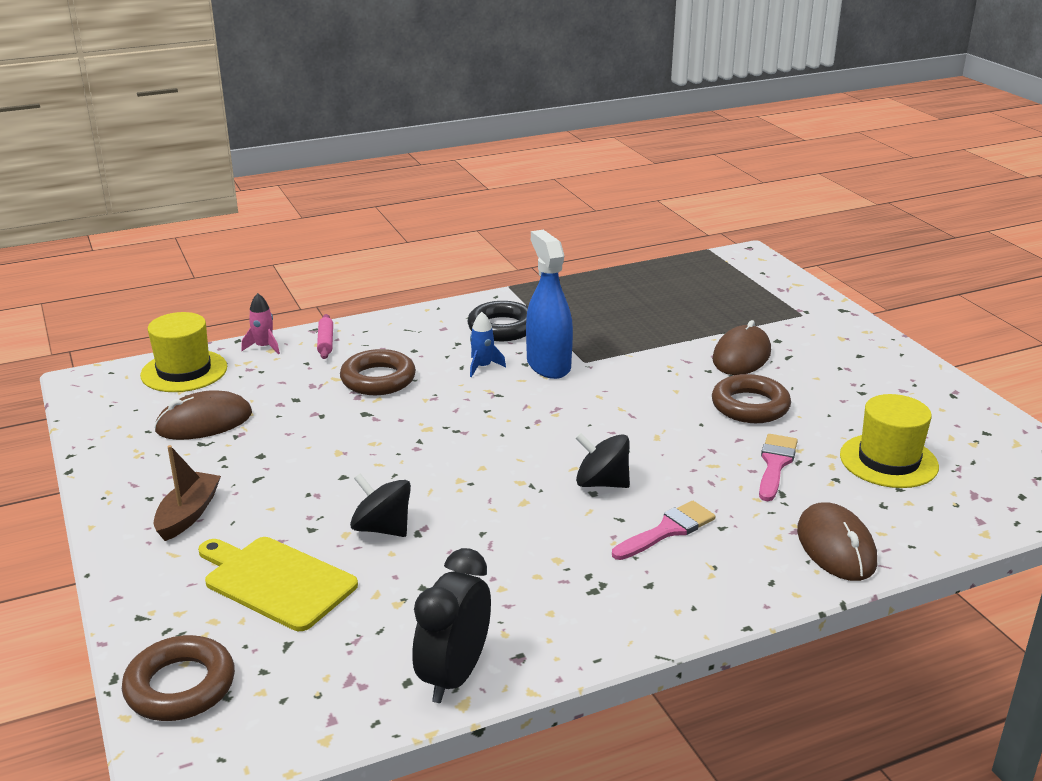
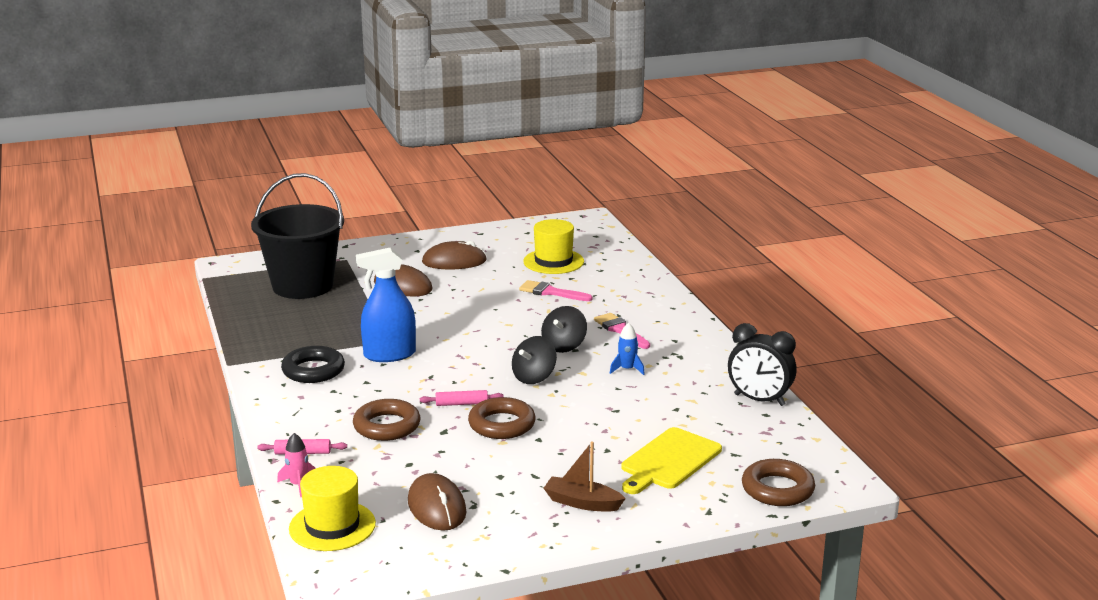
camera: 85 degrees left, 5 degrees down
(382, 528) = (609, 423): black spinning top -> black spinning top (534, 377)
(431, 419) = (461, 404): none -> pink rolling pin
(483, 367) = (382, 381): blue rocket -> blue rocket (627, 369)
(712, 299) = (303, 286): none -> black bucket
(750, 406) = (476, 291): brown ring -> brown ring (502, 424)
(836, 547) = (640, 287): brown mouse -> brown mouse (454, 261)

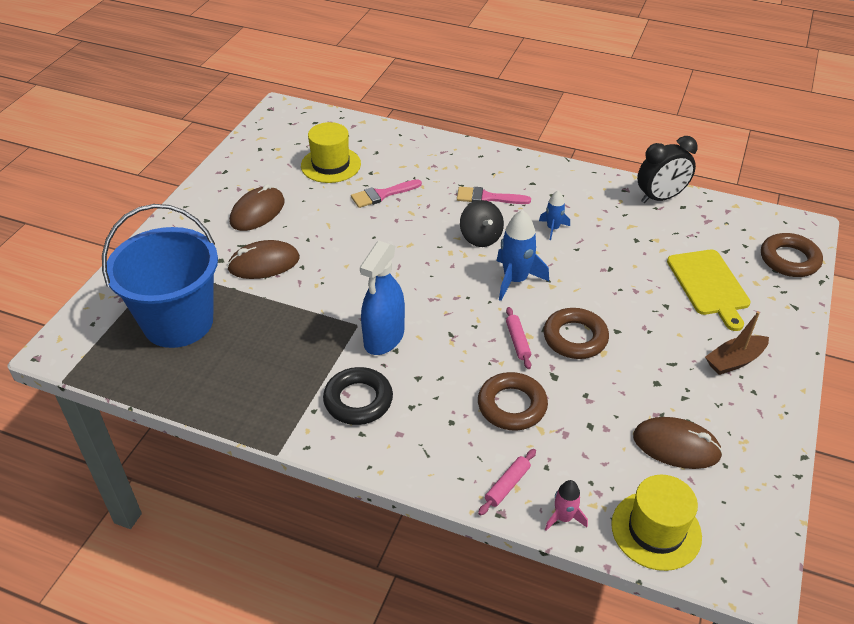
camera: 50 degrees left, 20 degrees up
(303, 286) = (178, 322): black bucket -> blue bucket
(461, 404) = (517, 341): pink rolling pin -> pink rolling pin turned 45 degrees counterclockwise
(534, 377) = (515, 280): black spinning top -> blue rocket

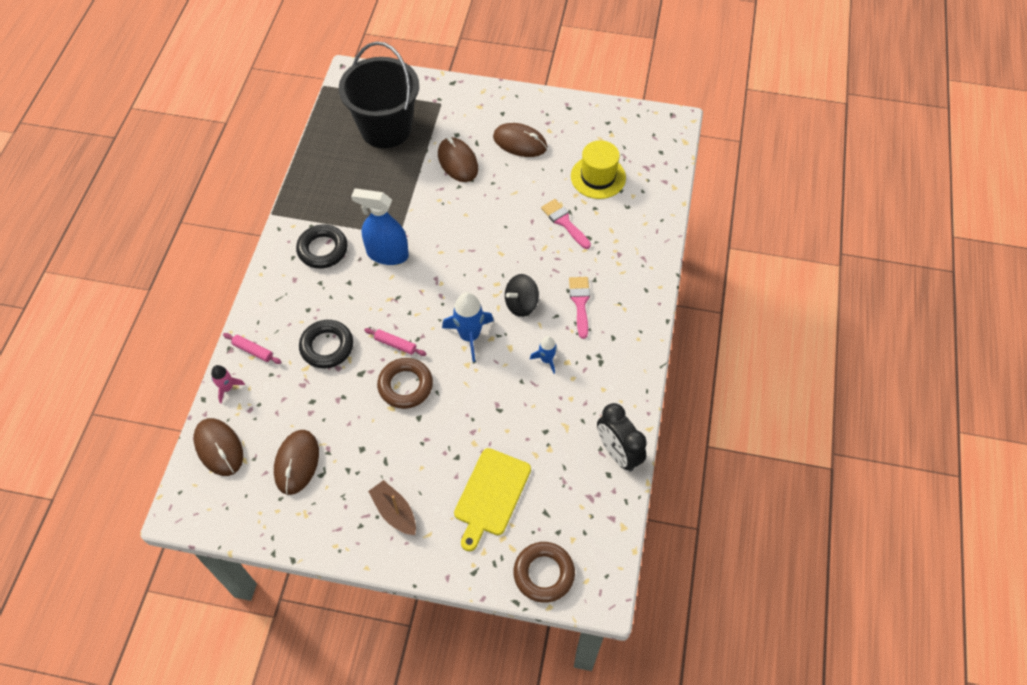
camera: 80 degrees right, 15 degrees up
(178, 322) = (386, 128): blue bucket -> black bucket
(512, 406) = (327, 347): brown ring -> black ring
(517, 341) = (395, 344): pink rolling pin -> pink rolling pin turned 45 degrees clockwise
(656, 530) = (219, 448): yellow hat -> brown mouse
(709, 285) = (491, 495): yellow cutting board -> yellow cutting board turned 45 degrees counterclockwise

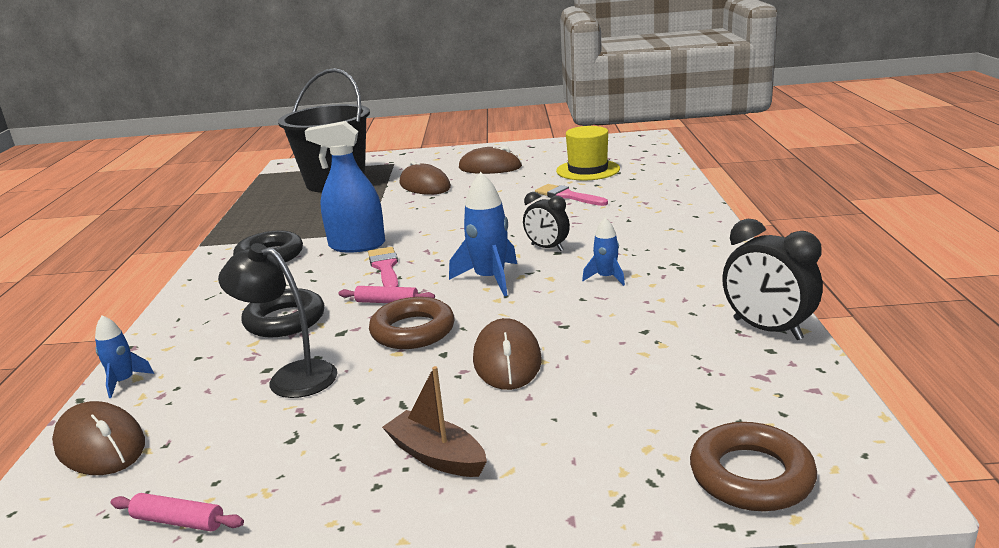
camera: 10 degrees left, 35 degrees down
(227, 388) = (123, 381): pink rocket -> blue rocket
(253, 351) = (169, 342): pink rolling pin -> pink rolling pin (178, 521)
(296, 463) = (245, 434): brown mouse -> brown mouse (507, 360)
(326, 414) = (291, 377): none -> black lamp
(491, 495) = (598, 404): yellow cutting board -> none
(521, 304) = (547, 248): black spinning top -> black clock
(580, 303) = (622, 235): pink brush -> pink brush (385, 267)

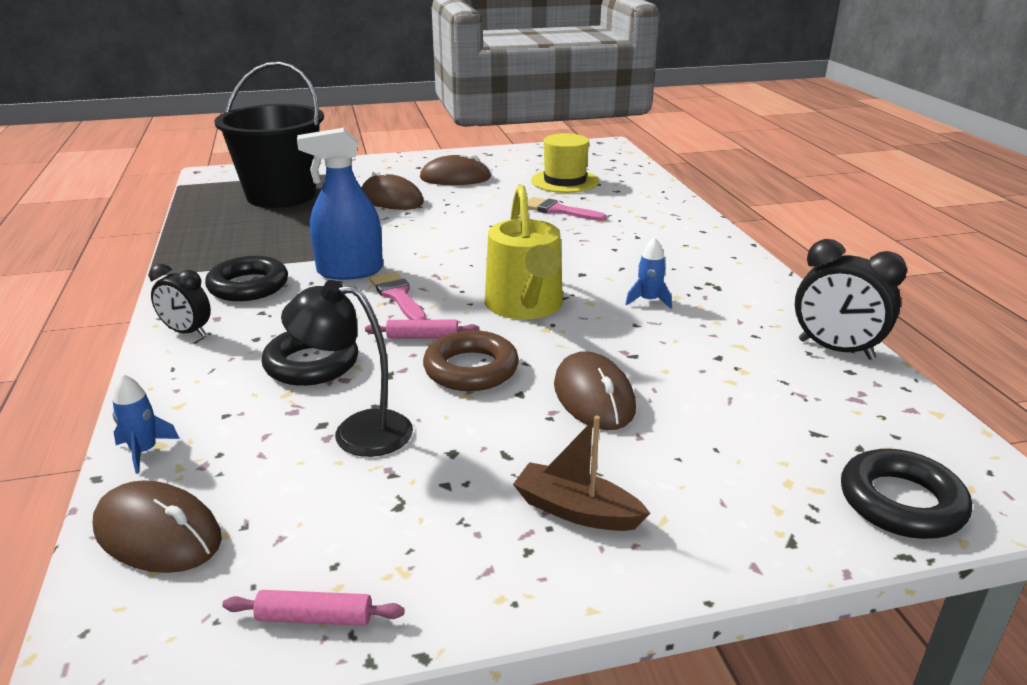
camera: 15 degrees left, 5 degrees up
(490, 279) = (525, 306): blue rocket -> yellow watering can
(547, 248) = (568, 269): black clock -> black clock (187, 332)
(751, 475) = (901, 502): brown ring -> black ring

